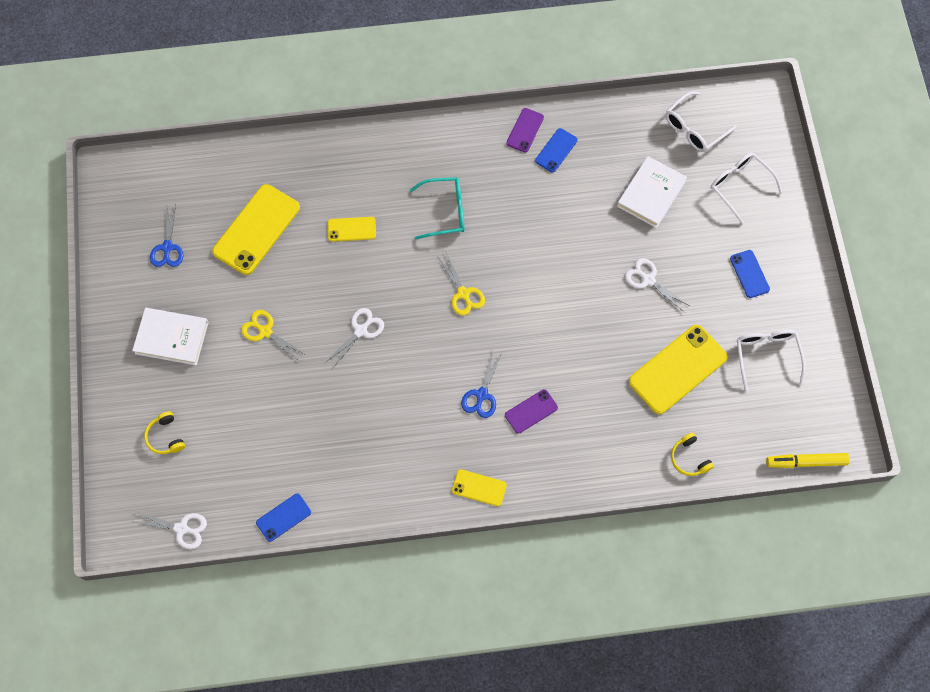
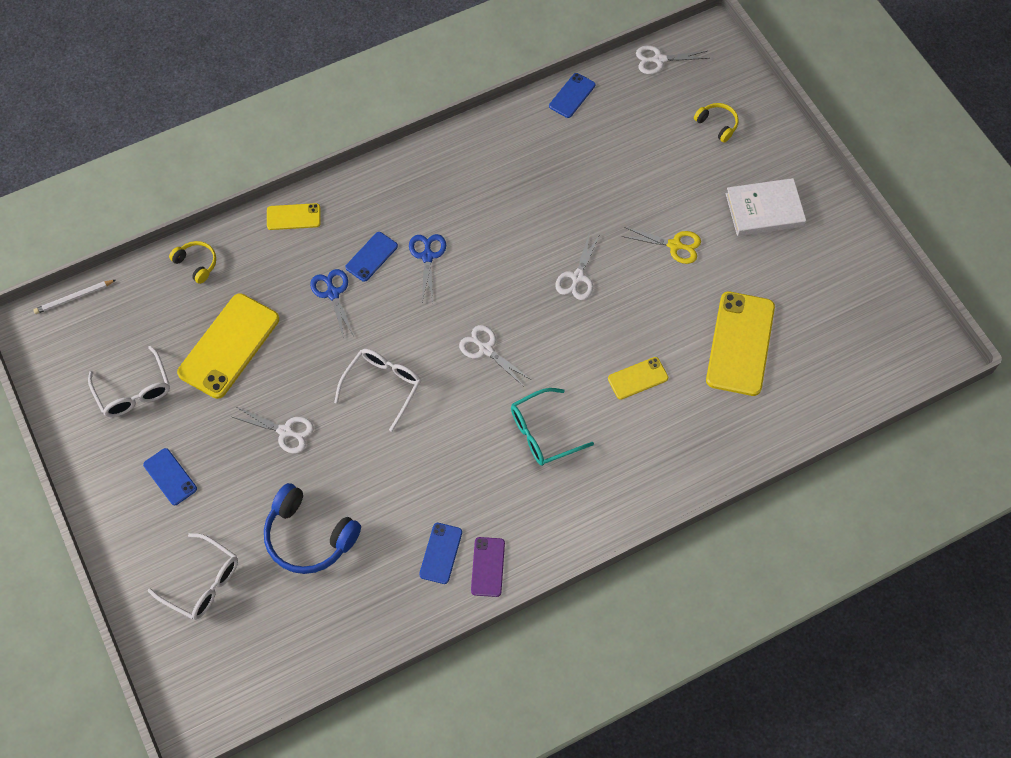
camera: 160 degrees right, 5 degrees down
(167, 247) = (822, 294): blue scissors -> blue scissors (333, 293)
(463, 293) = (486, 349): yellow scissors -> white scissors
(479, 488) = (399, 174): yellow phone -> yellow phone (293, 217)
(531, 411) = (371, 257): purple phone -> blue phone
(651, 194) = (309, 536): white book -> blue headphones
(694, 128) = (277, 643): white glasses -> white glasses (383, 386)
(806, 462) = (74, 298): yellow marker -> white pencil

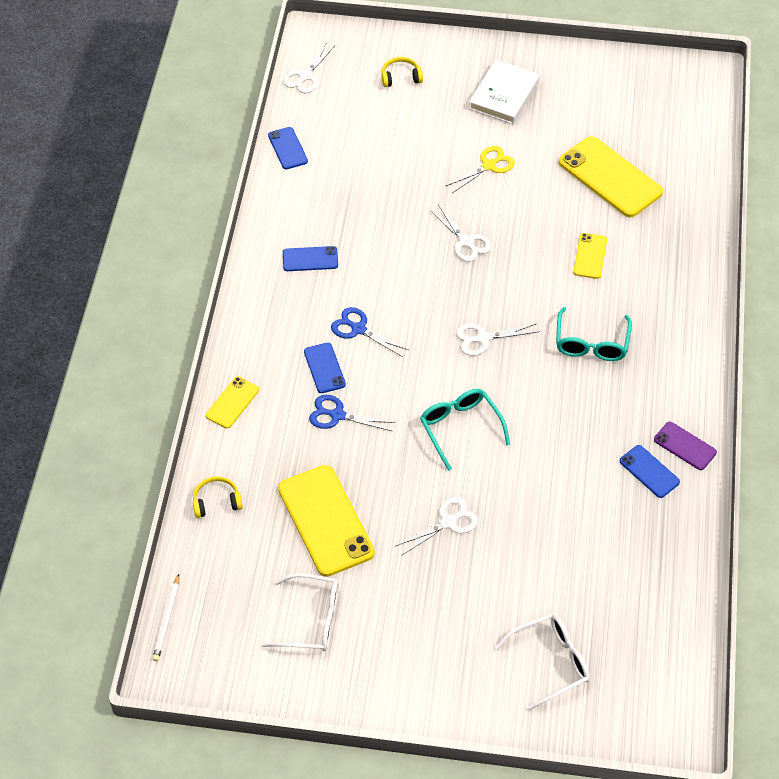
camera: 55 degrees left, 10 degrees down
(170, 477) = (424, 635): blue phone -> blue phone (310, 259)
(309, 536) = (564, 557): blue headphones -> none
(383, 386) = (460, 428): white glasses -> turquoise glasses

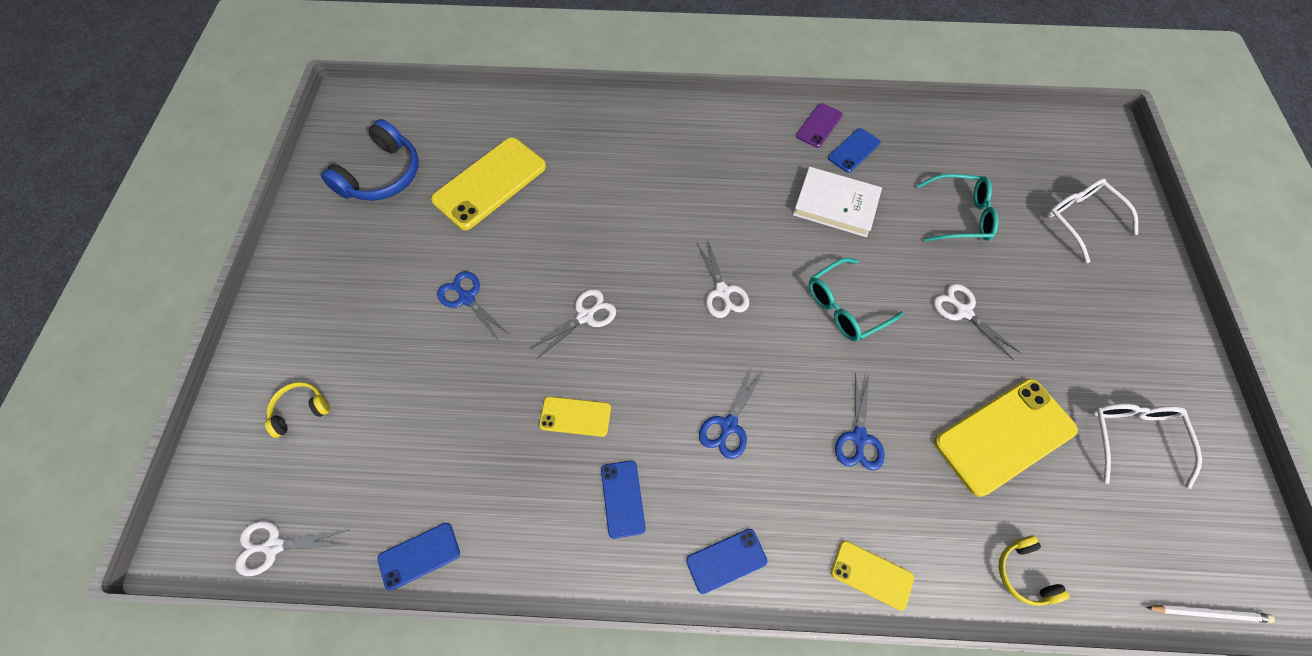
camera: 95 degrees left, 10 degrees up
(306, 76) = (274, 546): white scissors -> white scissors turned 150 degrees clockwise
(324, 368) = (794, 460): blue phone -> blue phone (726, 560)
(400, 77) = (300, 410): yellow headphones -> yellow headphones turned 75 degrees clockwise
(488, 166) = (467, 298): yellow scissors -> blue scissors
(504, 95) = (352, 288): white book -> white book (835, 205)
(590, 256) = (600, 199): yellow phone -> yellow phone (575, 416)
(591, 343) = (714, 196): turquoise glasses -> turquoise glasses (960, 216)
(620, 104) = (382, 175): none -> blue headphones

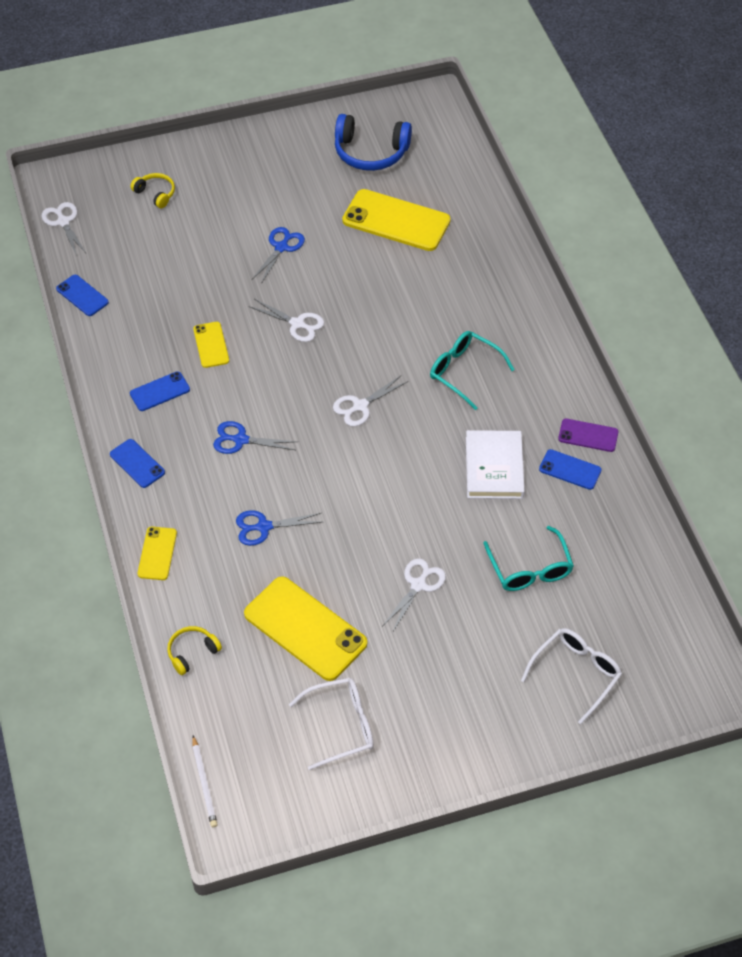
camera: 70 degrees right, 10 degrees down
(845, 307) = (383, 495): turquoise glasses -> turquoise glasses (464, 372)

